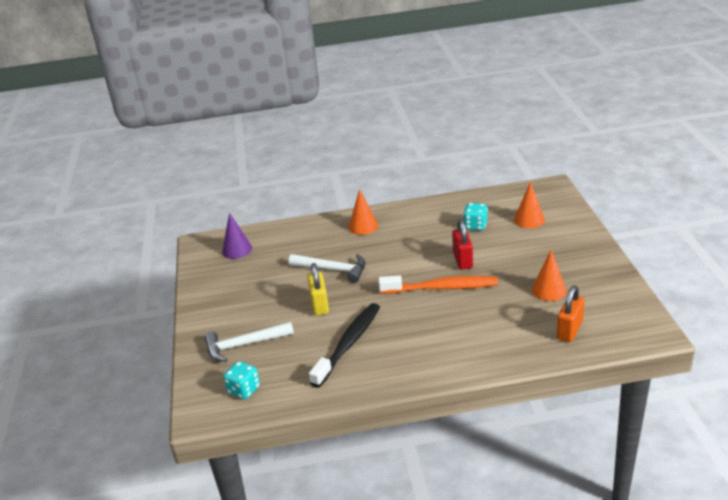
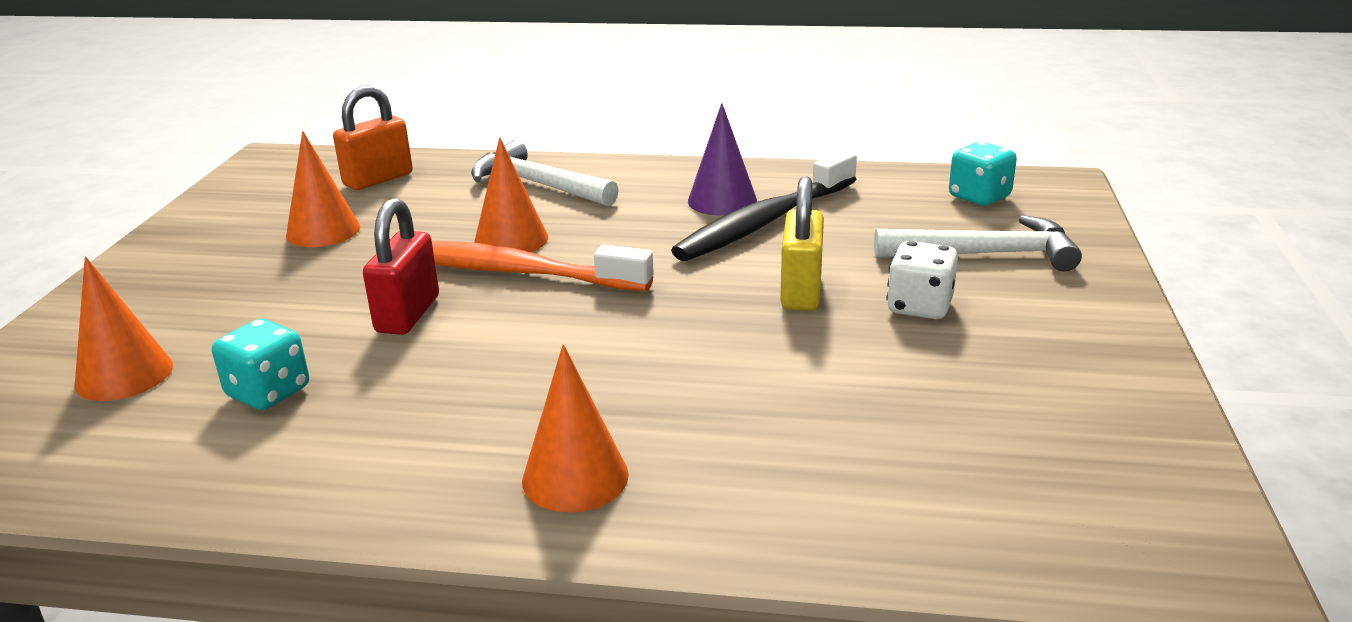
camera: 165 degrees left, 5 degrees down
(237, 249) = (1042, 498): purple cone -> purple cone (722, 201)
(272, 308) = (919, 306): none -> white dice
(333, 270) = (737, 361): white hammer -> white hammer (538, 184)
(458, 305) = (511, 240): none -> orange cone

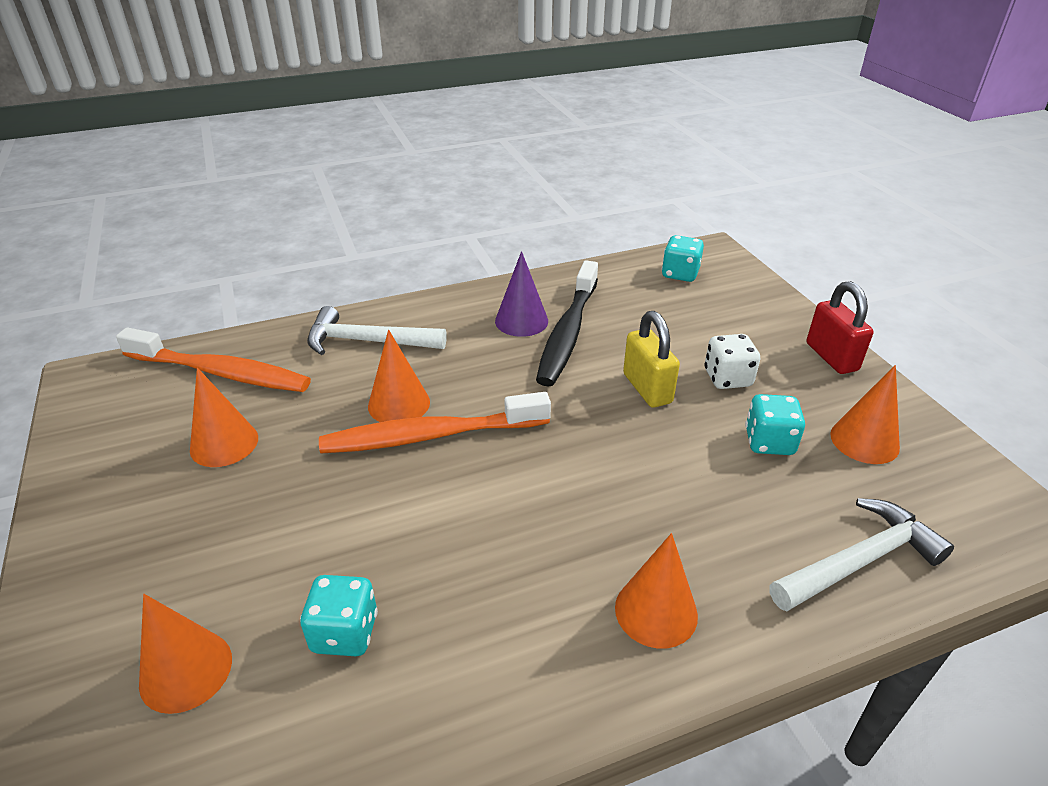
camera: 30 degrees left, 10 degrees up
(378, 179) = (221, 372): orange padlock -> orange toothbrush
(408, 314) = (386, 507): red padlock -> red padlock (831, 357)
(900, 378) = (769, 442): none -> turquoise dice
(985, 254) = (725, 322): white hammer -> white hammer (859, 561)
(1042, 413) = (864, 441): none -> orange cone

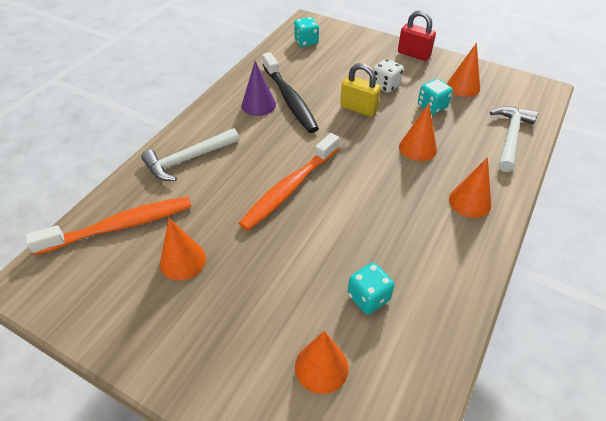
camera: 40 degrees left, 10 degrees up
(399, 404) = (252, 182): orange cone -> orange cone (418, 148)

